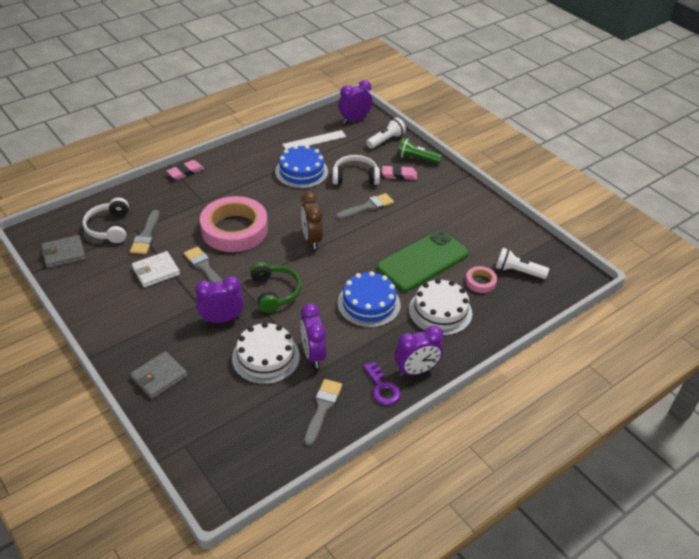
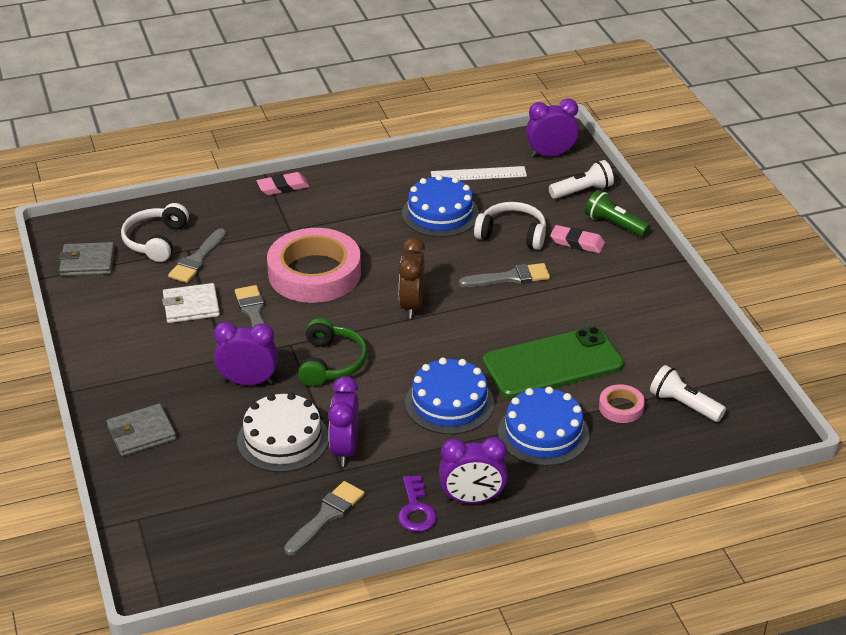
camera: 20 degrees right, 5 degrees down
(440, 311) = (543, 433): white cake -> blue cake

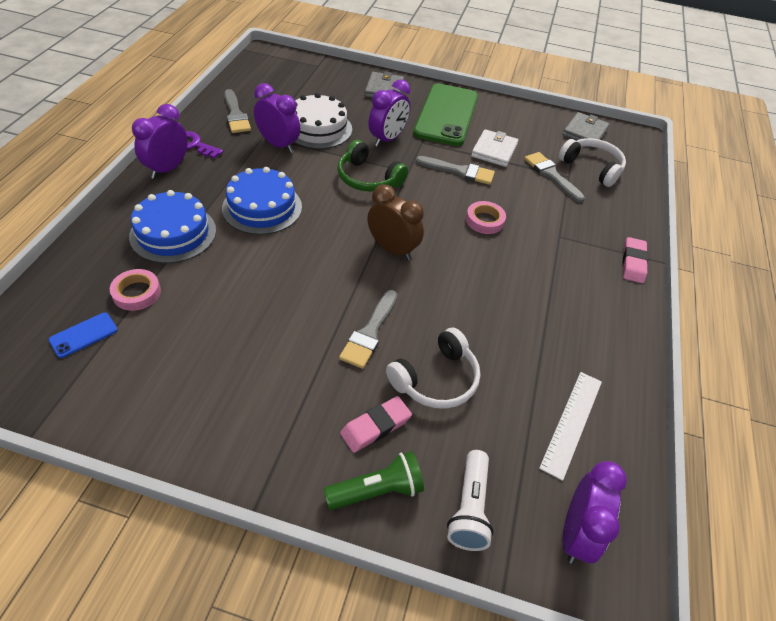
camera: 120 degrees right, 10 degrees up
(314, 273) = (484, 220): pink tape -> pink tape, size x0.44
(440, 214) = (515, 344): blue cake -> none
(552, 364) = (233, 286): green phone -> green phone (446, 115)
(684, 405) = (83, 335): white flashlight -> blue phone

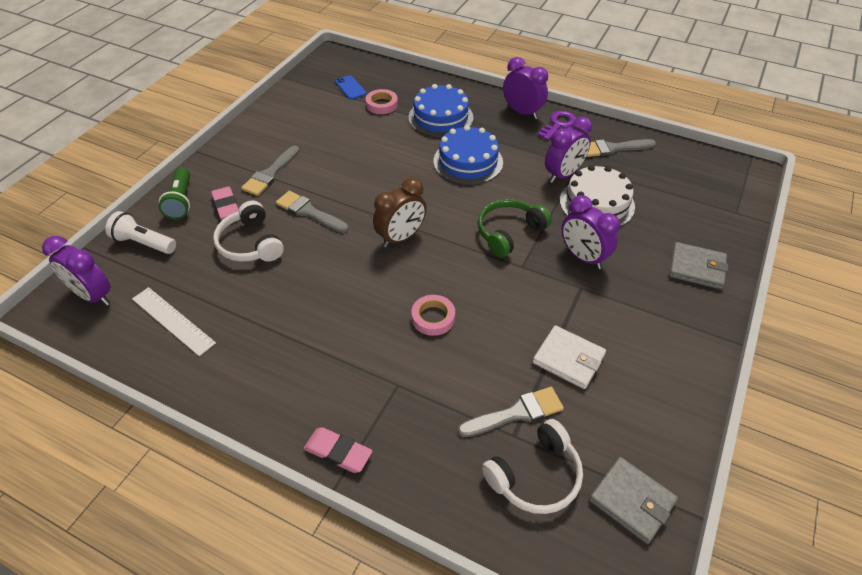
camera: 105 degrees right, 0 degrees up
(446, 115) = (647, 323): green phone -> none
(459, 171) = (522, 313): grey brush -> grey brush (270, 174)

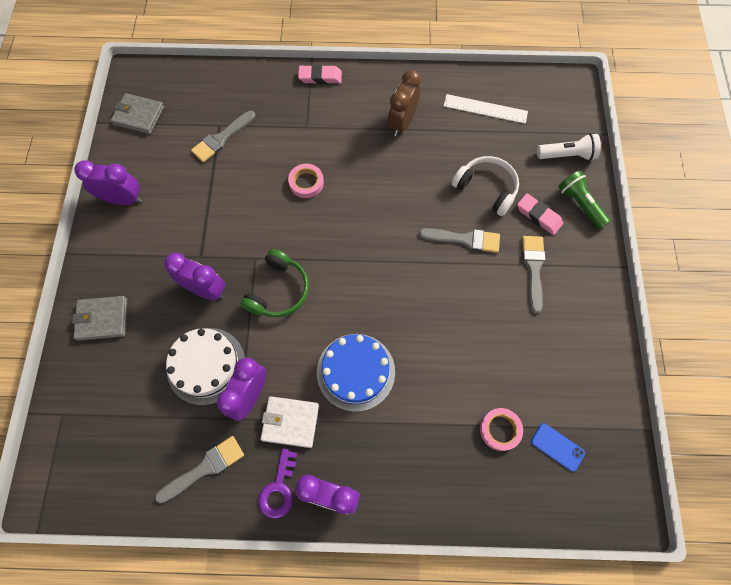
camera: 155 degrees right, 20 degrees up
(93, 295) = (556, 103): purple clock -> purple clock (123, 199)
(401, 237) = (370, 245): brown clock -> brown clock (402, 123)
(440, 117) = (420, 437): blue cake -> none
(535, 476) = (198, 108): white headphones -> none
(568, 359) = (196, 189): white wallet -> white wallet (290, 422)

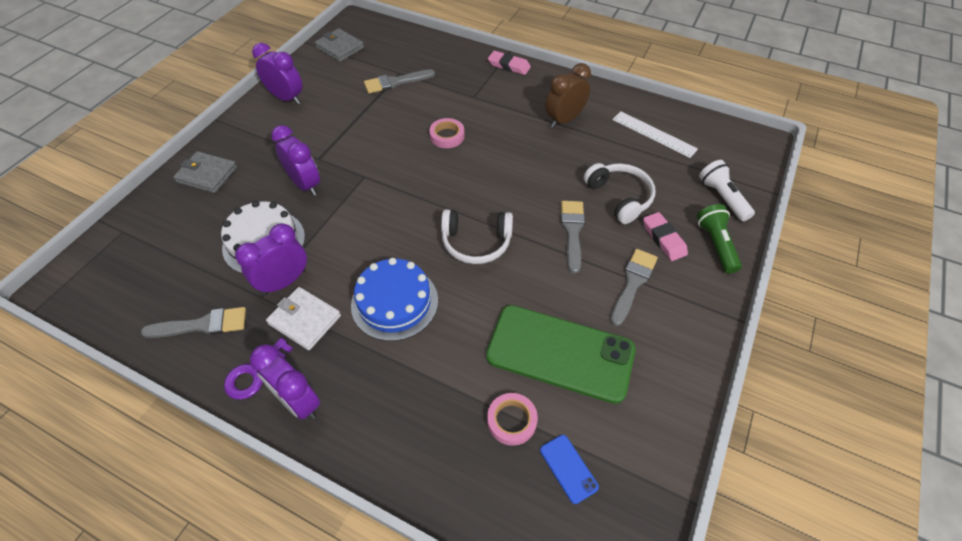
camera: 25 degrees right, 15 degrees down
(279, 291) = (367, 208): green headphones -> none
(392, 285) = (476, 243): none -> white headphones
(464, 239) = (572, 231): grey brush -> grey brush turned 120 degrees counterclockwise
(508, 356) = (560, 353): none -> green phone
(567, 155) = (722, 198): white flashlight -> white flashlight turned 135 degrees counterclockwise

